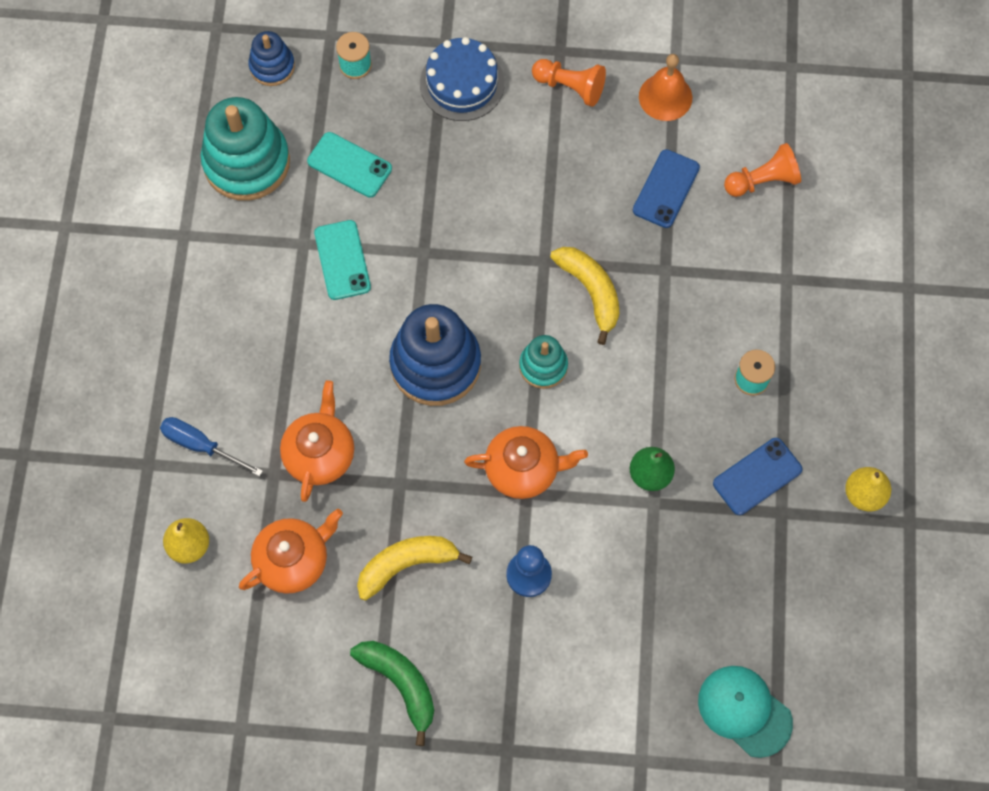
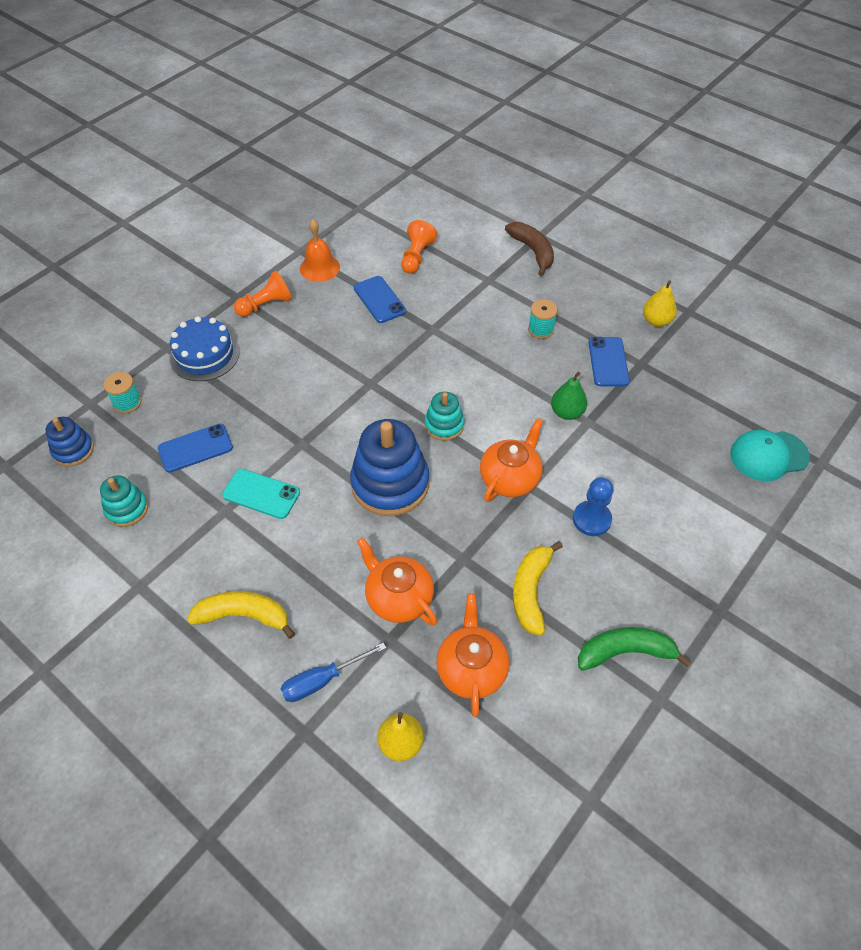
camera: 55 degrees left, 15 degrees down
(247, 162) = (127, 509): turquoise stacking toy -> turquoise stacking toy, size x0.53
(349, 165) = (195, 448): turquoise phone -> blue phone
(590, 292) = (414, 372): yellow banana -> yellow banana (244, 616)
(873, 296) = (532, 251): none -> brown banana

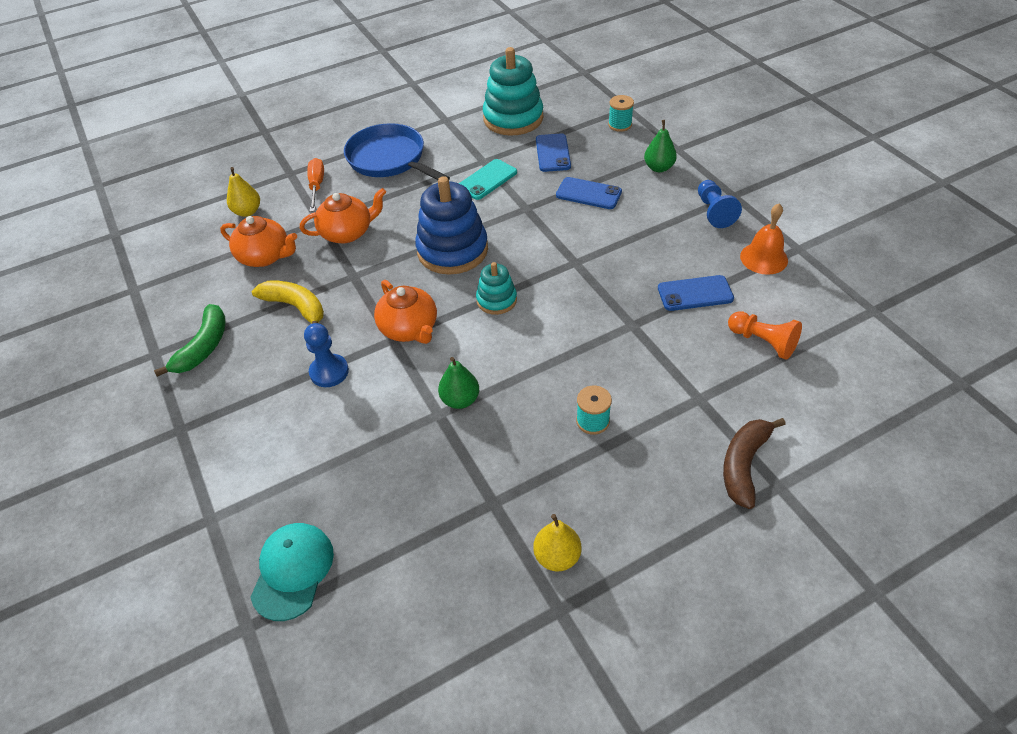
camera: 115 degrees right, 5 degrees down
(73, 450) = (583, 99): blue stacking toy -> none
(127, 509) = (513, 118): turquoise stacking toy -> turquoise stacking toy, size x1.87
(204, 355) = (659, 168): blue cake -> green pear
(244, 616) = (390, 159): yellow banana -> blue pan
(266, 305) = (714, 212): orange pawn -> blue pawn
(322, 680) = (316, 186): blue screwdriver -> orange screwdriver
(532, 251) = (744, 465): brown banana -> brown banana turned 120 degrees clockwise
(608, 362) = (512, 469): blue phone -> blue phone (588, 194)

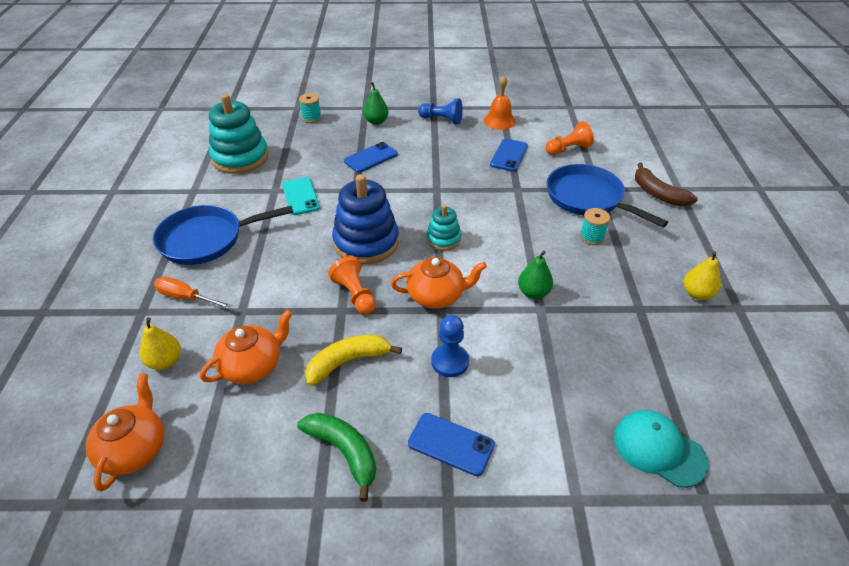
camera: 65 degrees left, 5 degrees down
(347, 232) = (279, 296): orange teapot -> orange teapot (134, 449)
(377, 275) = (355, 295): none -> orange pawn
(553, 153) = (307, 156): blue phone -> blue phone (451, 444)
(669, 394) = (588, 198): none -> blue pan

